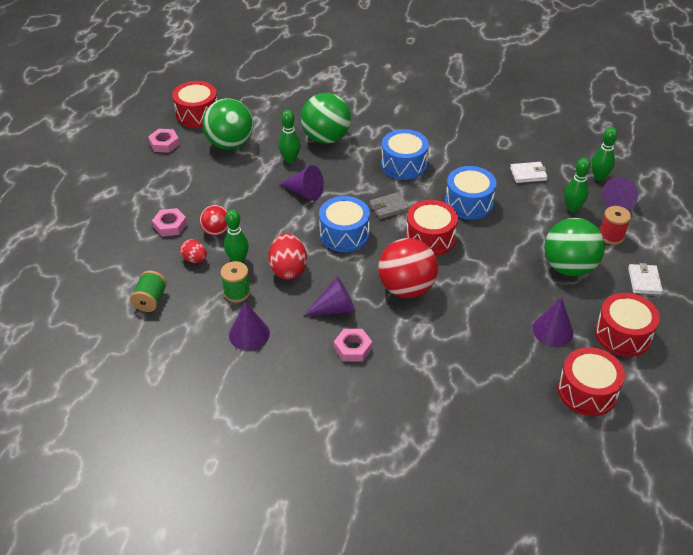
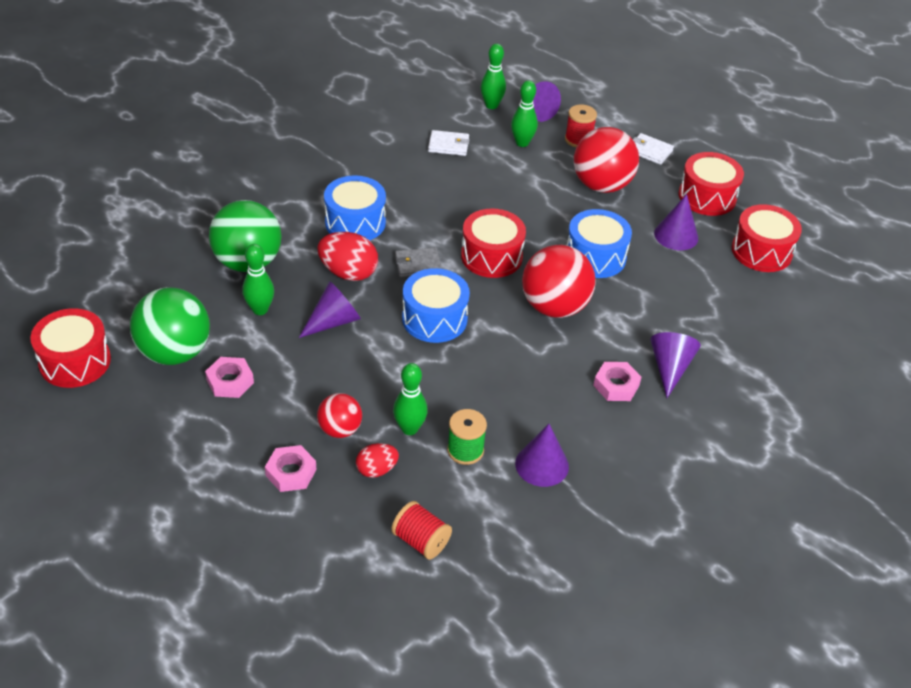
camera: 65 degrees left, 0 degrees up
(150, 300) = (421, 541): green spool -> red spool
(164, 144) = (108, 419): pink nut -> pink nut (230, 381)
(288, 269) = (458, 389): red egg -> red egg (348, 273)
(335, 308) = (548, 375): purple cone -> purple cone (670, 368)
(389, 207) = (418, 265): grey wallet -> grey wallet turned 75 degrees clockwise
(468, 203) = (459, 205): blue drum -> blue drum (595, 257)
(528, 174) = (448, 145): white wallet -> white wallet turned 75 degrees clockwise
(569, 267) = (601, 185): green ball -> red ball

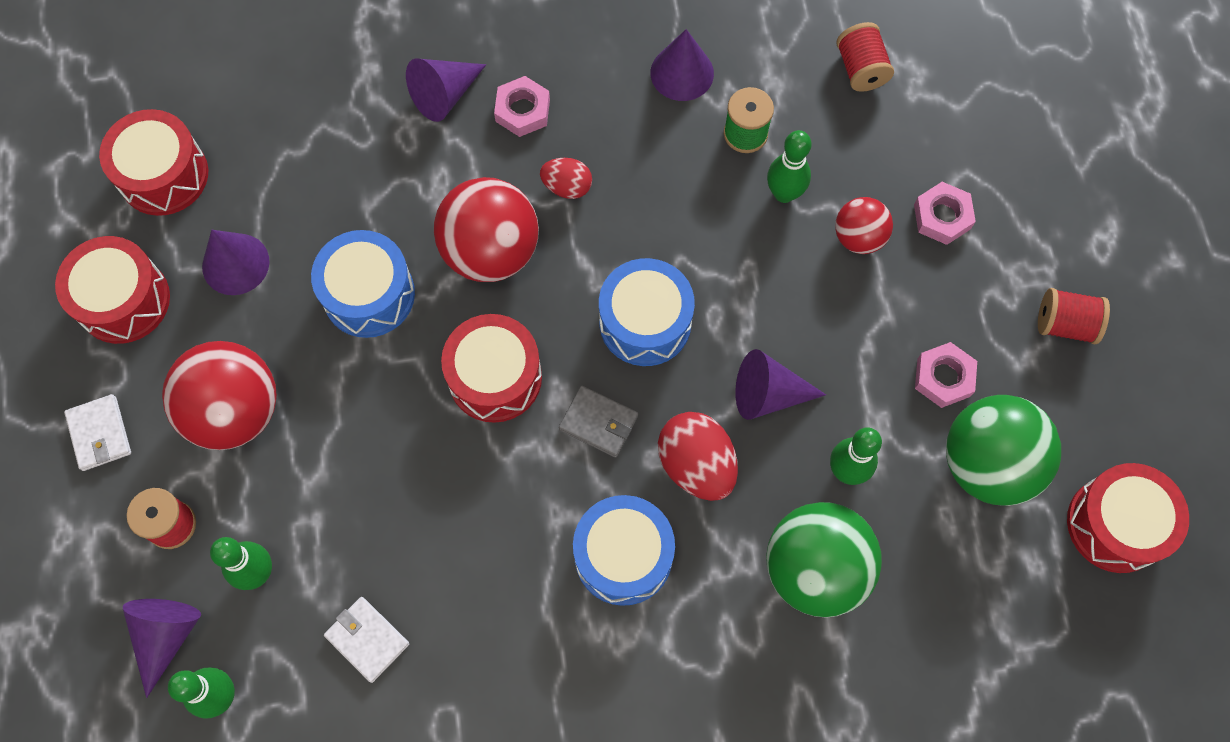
camera: 140 degrees left, 25 degrees up
(163, 452) = (1065, 324): none -> red spool
(376, 470) = (852, 167): red egg -> red egg (567, 186)

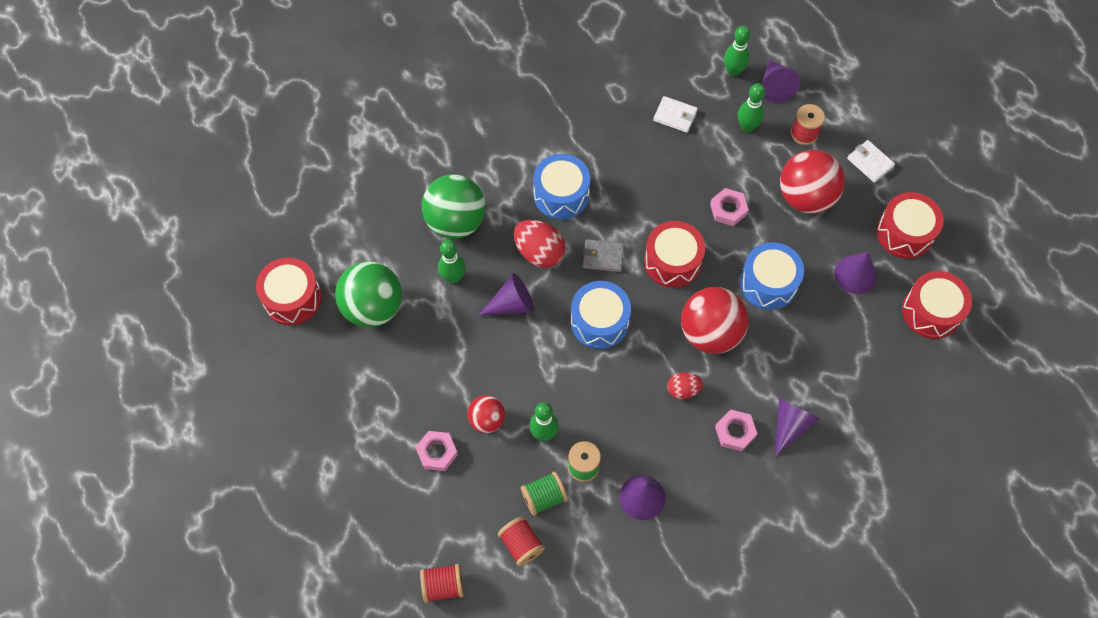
camera: 160 degrees right, 5 degrees down
(812, 114) = (544, 497): none -> green spool
(943, 377) = (410, 348): pink nut -> pink nut (728, 209)
(1065, 324) = (343, 407): red spool -> red spool (443, 586)

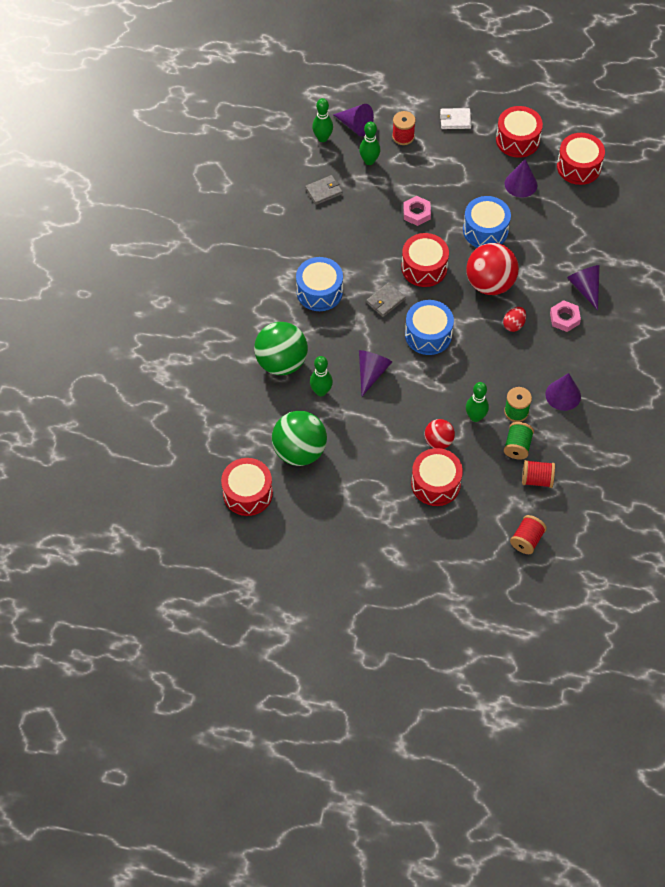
camera: 50 degrees left, 5 degrees down
(437, 452) = (435, 483): pink nut -> red drum
(539, 252) = (349, 332): red egg -> none
(675, 116) = (323, 191): white wallet -> grey wallet
(805, 197) = (447, 169): red ball -> none

